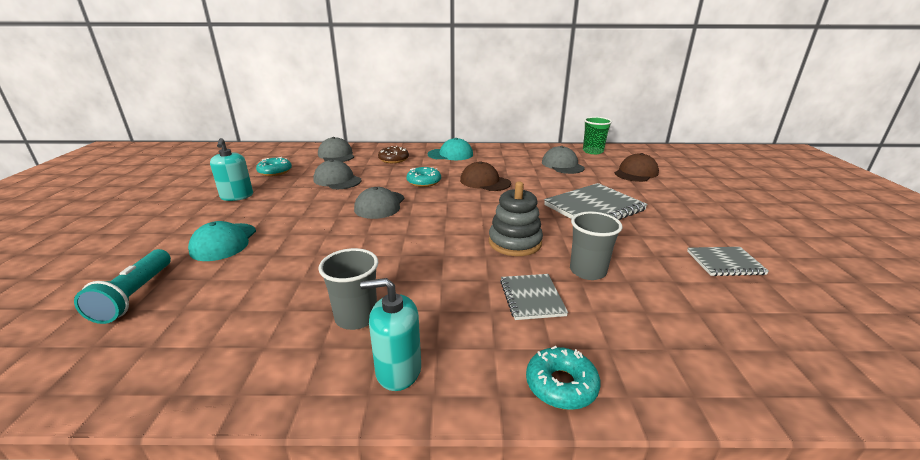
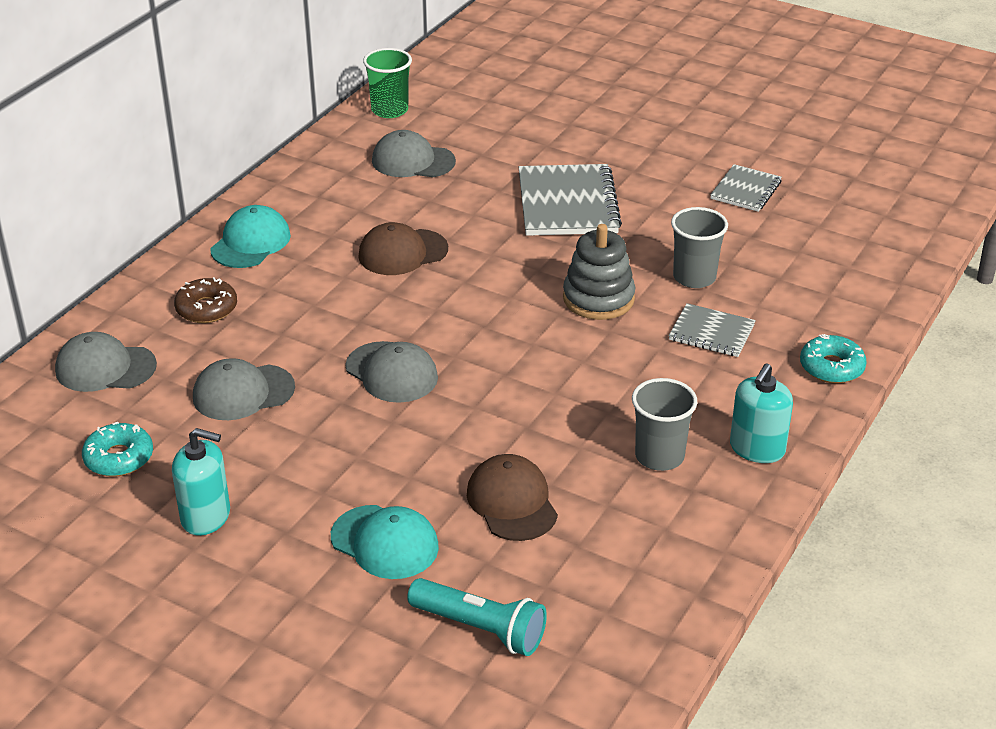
camera: 60 degrees left, 10 degrees up
(424, 182) = (344, 307): turquoise donut -> none
(636, 173) = (501, 119): brown cap -> brown cap (512, 502)

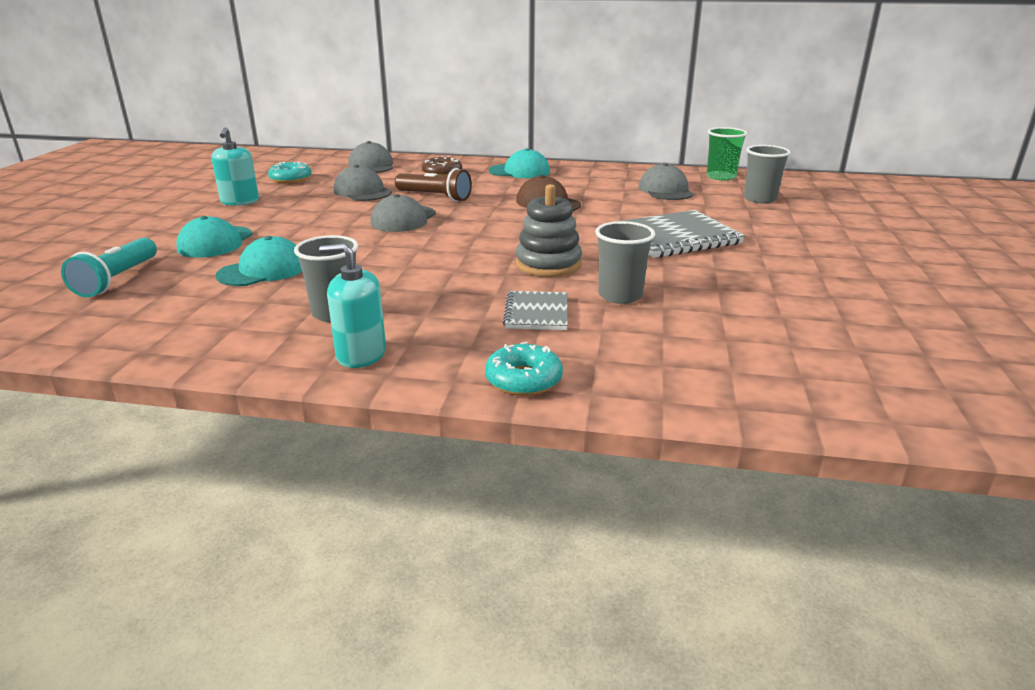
camera: 70 degrees right, 10 degrees down
(316, 333) = (435, 197): none -> brown flashlight
(485, 116) = (760, 199): none -> grey cup
(512, 502) = (263, 270): brown cap -> turquoise cap
(746, 190) = (803, 301): grey notebook -> none

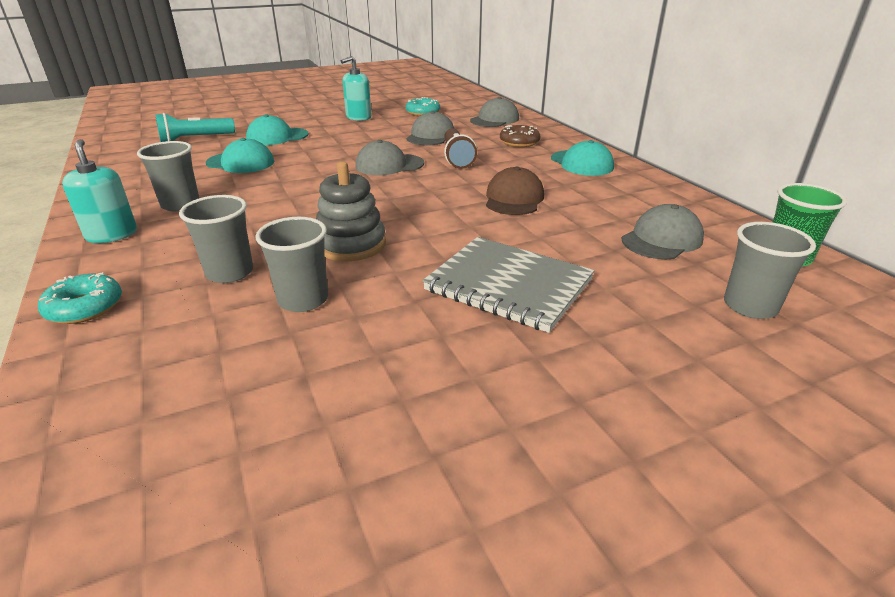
camera: 55 degrees right, 5 degrees up
(536, 313) = (229, 273): grey notebook -> grey cup

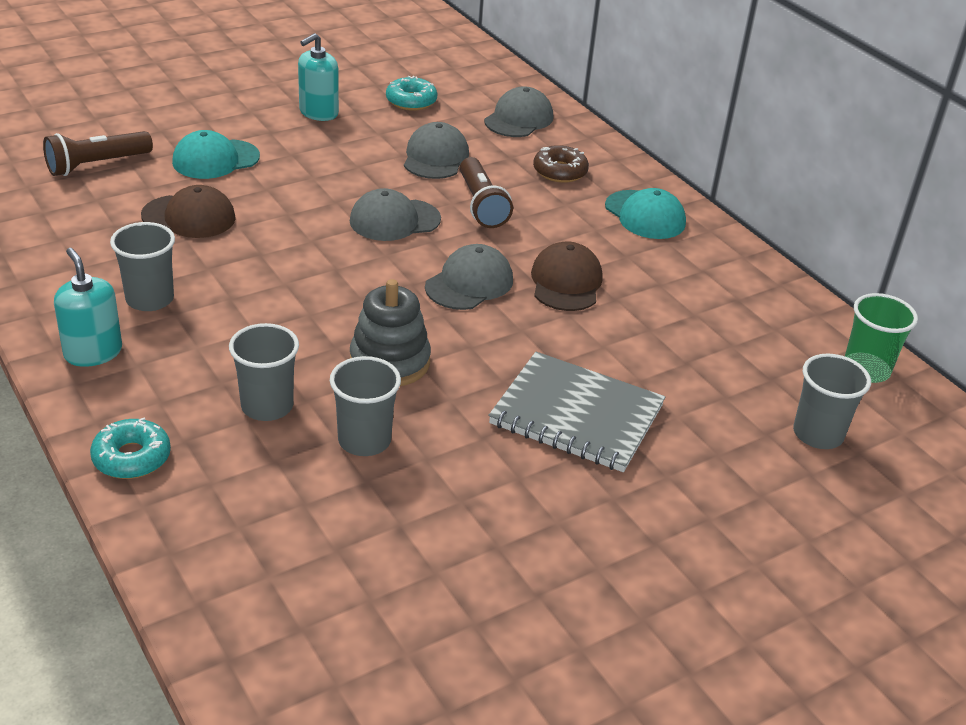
camera: 10 degrees left, 5 degrees up
(195, 139) = (96, 165): turquoise flashlight -> brown flashlight
(240, 162) = (189, 217): turquoise cap -> brown cap
(662, 239) = (738, 346): grey cap -> grey cap (469, 283)

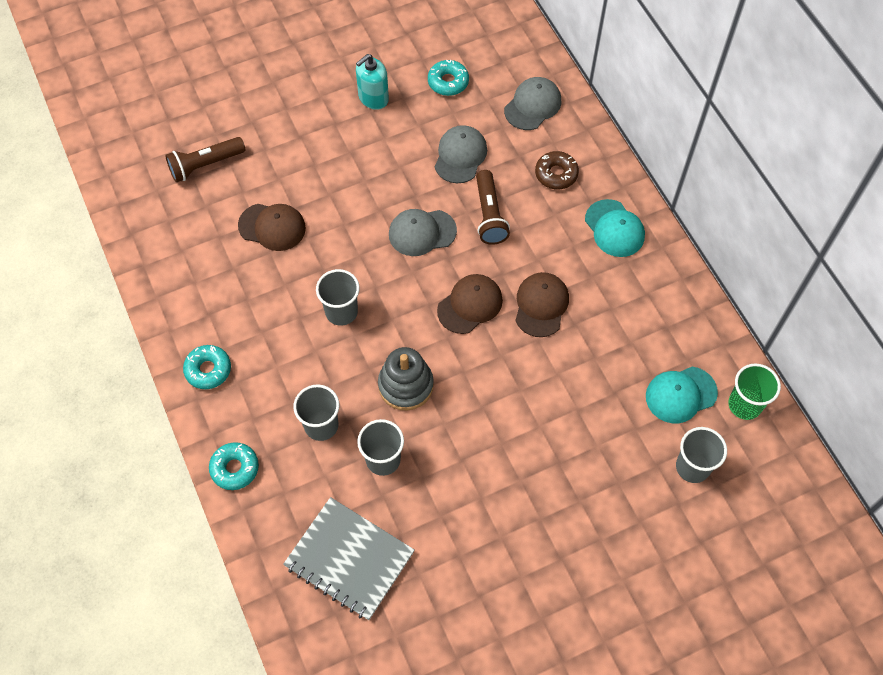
camera: 10 degrees right, 25 degrees up
(93, 352) = (208, 370): turquoise soap dispenser -> turquoise donut
(150, 299) = (245, 317): grey cup -> grey cup (341, 312)
(215, 159) = (292, 158): turquoise cap -> turquoise cap (680, 395)
(469, 283) = (470, 305): grey cap -> brown cap
(576, 415) = (527, 442): grey notebook -> grey notebook (349, 559)

